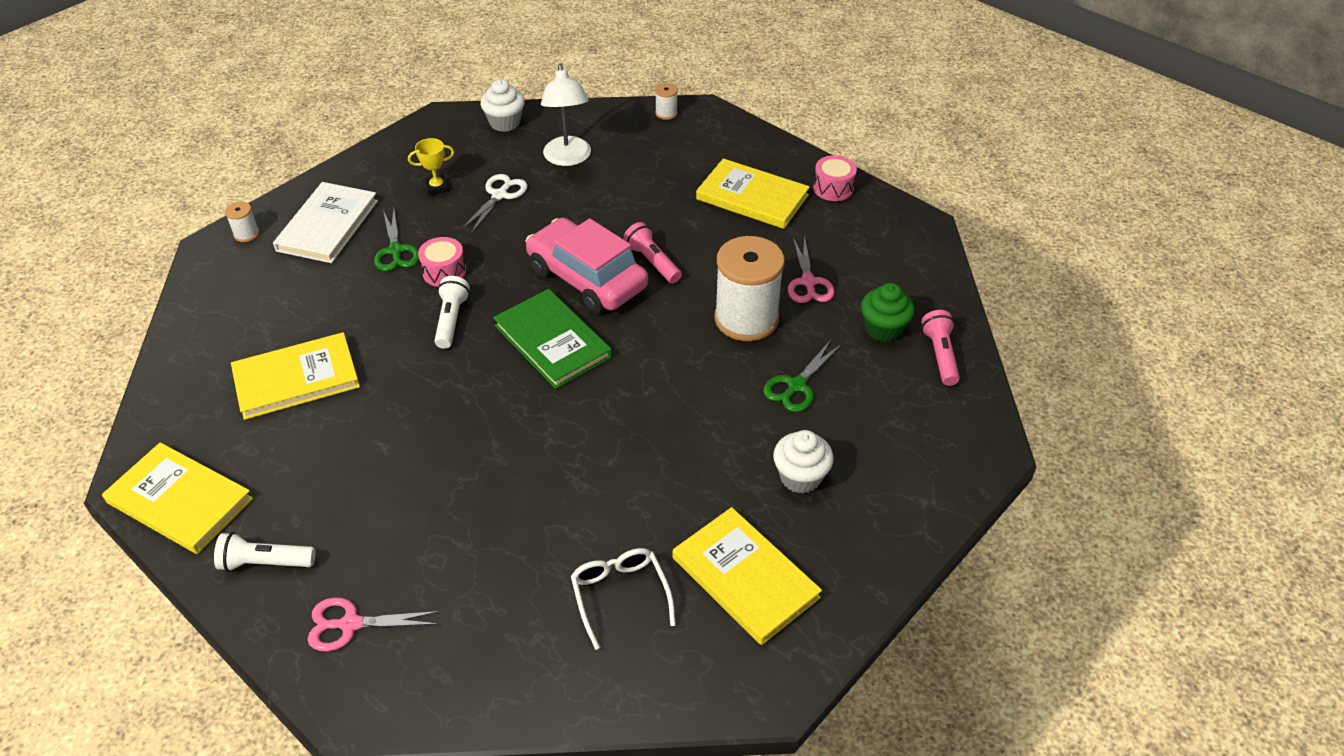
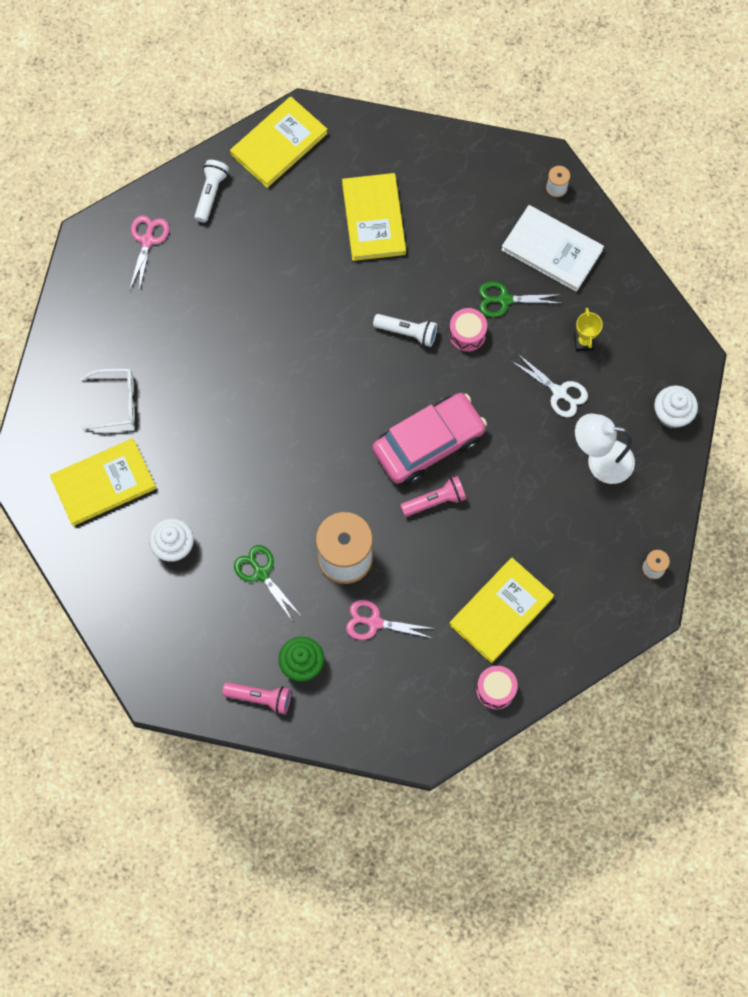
camera: 105 degrees right, 25 degrees up
(552, 341) = (362, 403): green book -> none

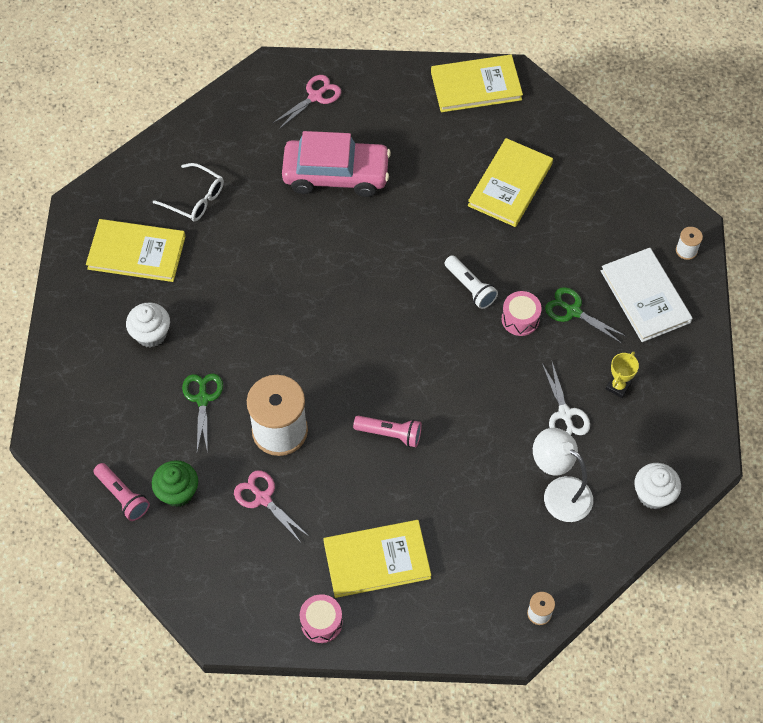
camera: 35 degrees right, 10 degrees down
(211, 194) = (392, 91): white flashlight -> none
(428, 444) = (420, 385): pink car -> pink car (336, 174)

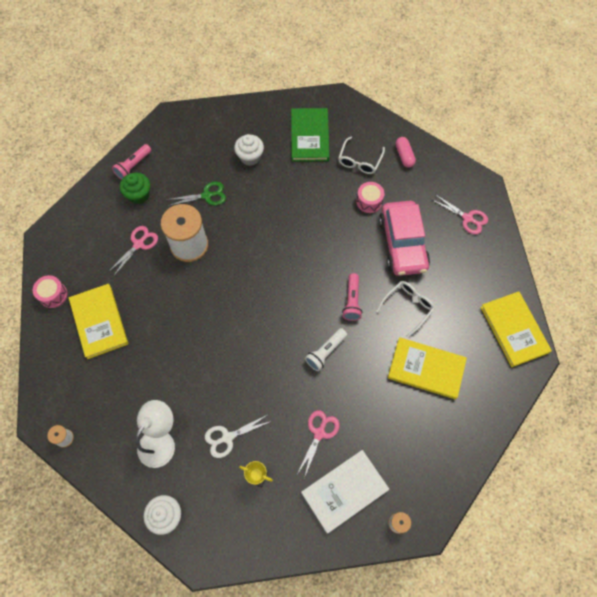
camera: 80 degrees right, 5 degrees up
(136, 252) = (310, 136): yellow book -> green book
(201, 145) = (404, 156): none -> pink capsule
(390, 434) = (195, 315): pink flashlight -> pink flashlight (352, 301)
(426, 187) = (407, 307): none -> white glasses
(520, 319) = (305, 393): pink drum -> pink drum (369, 201)
(573, 311) = (319, 433): green scissors -> pink scissors

